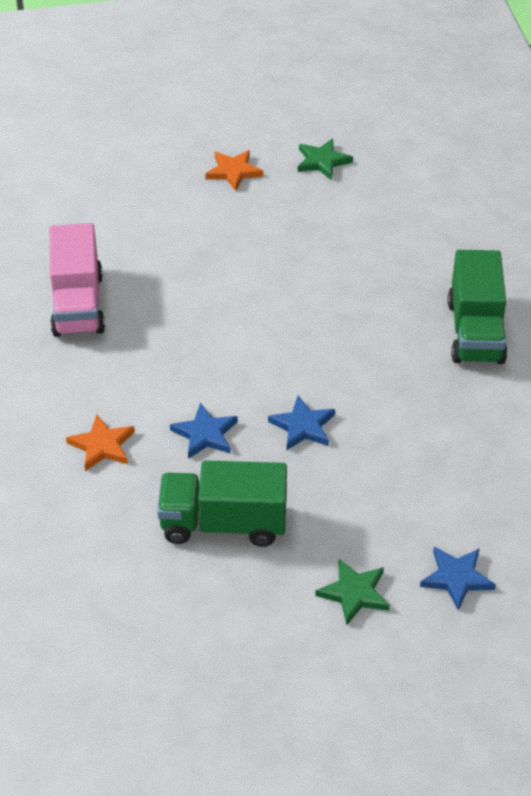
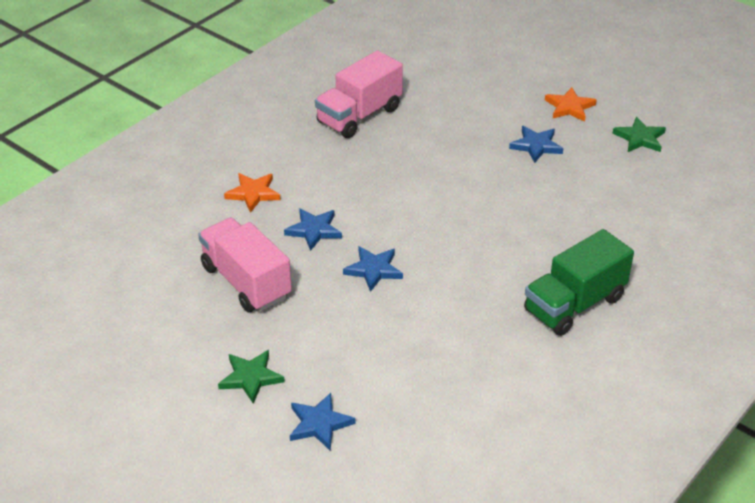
camera: 50 degrees right, 5 degrees down
(223, 523) = (246, 282): green truck -> pink truck
(259, 224) = (536, 146): none -> blue star

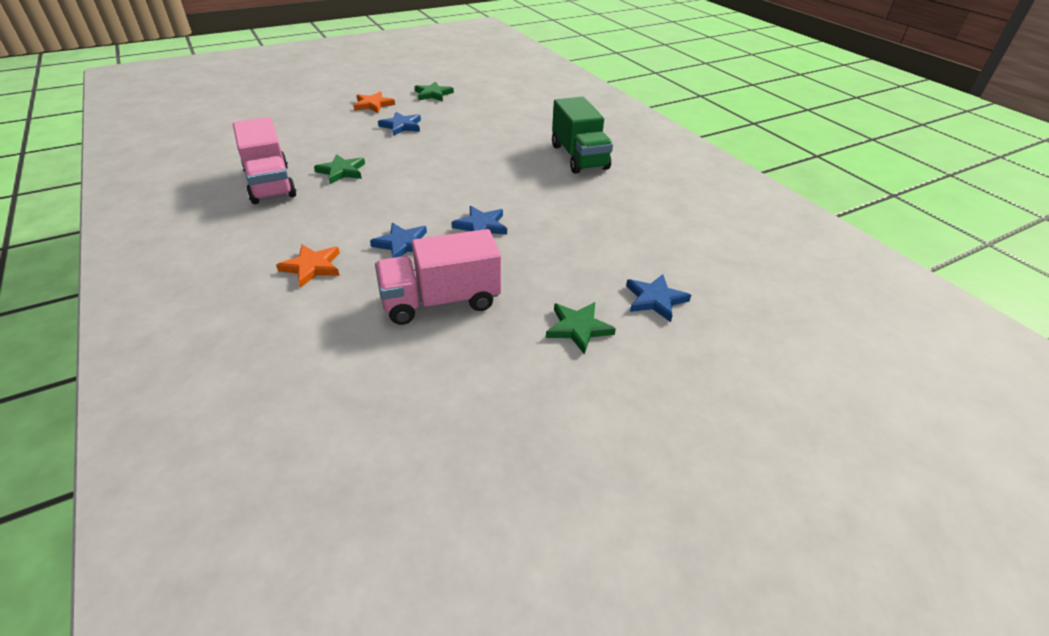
camera: 70 degrees left, 0 degrees up
(410, 146) = (342, 171): none -> green star

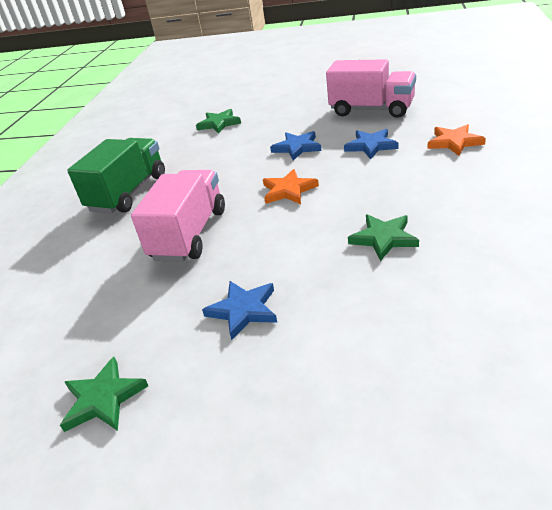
camera: 135 degrees left, 5 degrees down
(270, 184) = (484, 241): pink truck -> pink truck (189, 234)
(373, 105) = (235, 404): orange star -> orange star (288, 190)
(578, 328) = (308, 89): green star -> green star (219, 124)
(655, 299) = (251, 94): blue star -> none

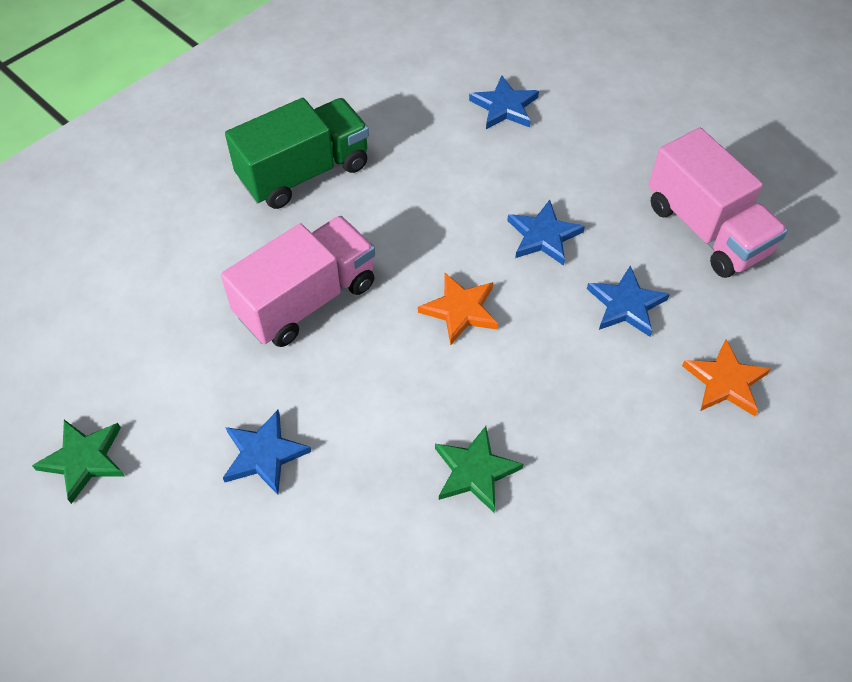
camera: 30 degrees right, 20 degrees up
(219, 124) = (504, 107): green star -> blue star

